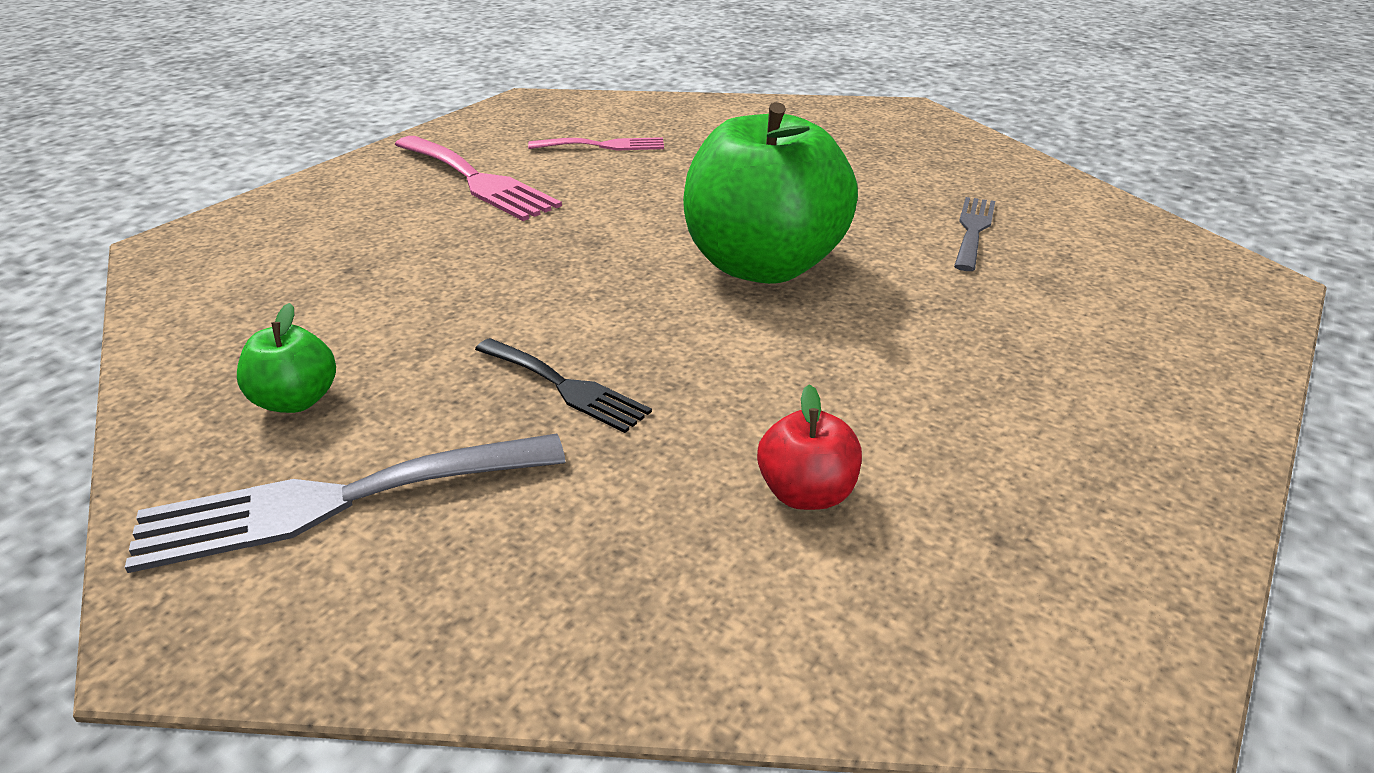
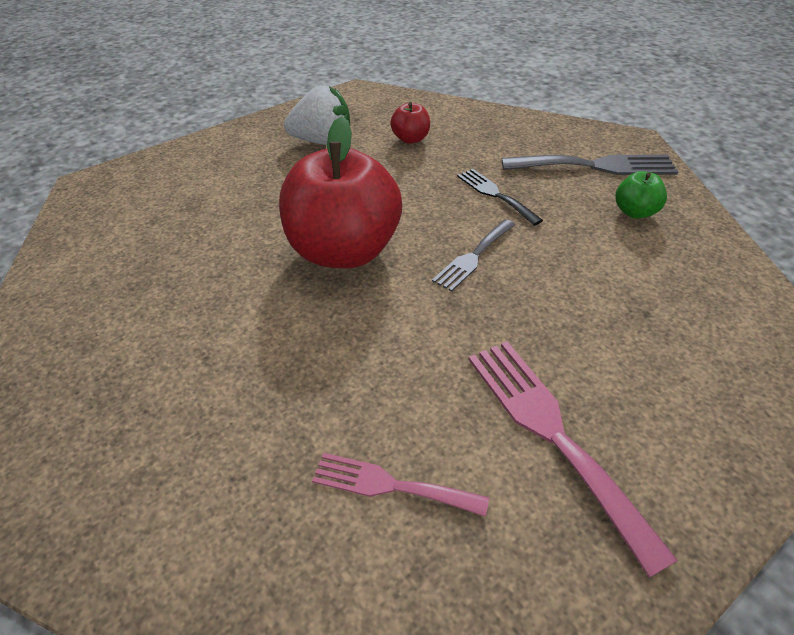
camera: 160 degrees left, 10 degrees up
(763, 265) = (344, 251): green apple -> red apple
(973, 230) = (175, 253): grey fork -> grey fork (473, 257)
(996, 442) = (323, 141): none -> white strawberry

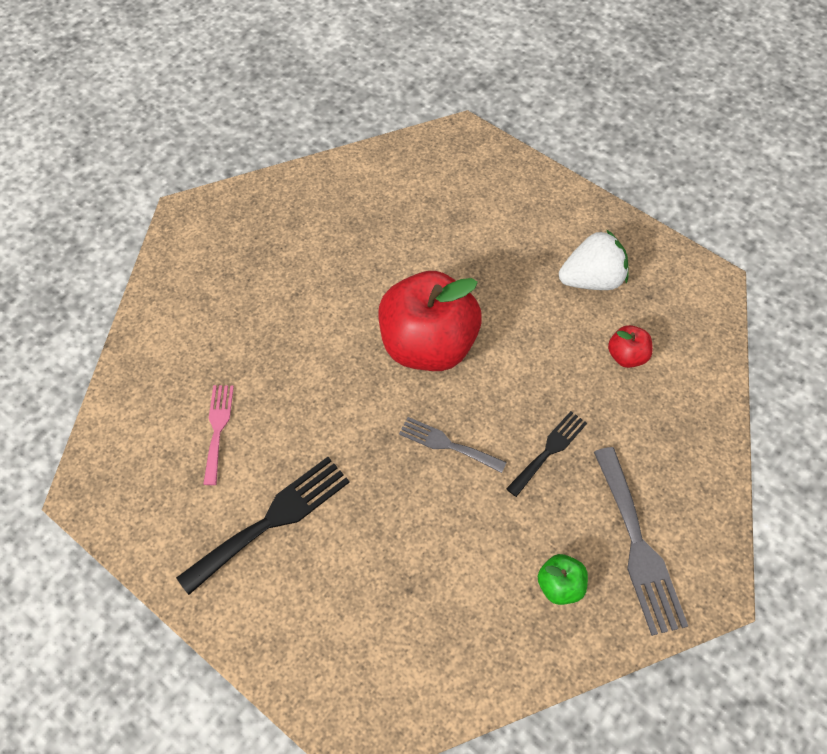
camera: 75 degrees right, 15 degrees up
(323, 141) = (592, 279): white strawberry -> white strawberry turned 90 degrees counterclockwise
(552, 433) = (272, 520): pink fork -> black fork

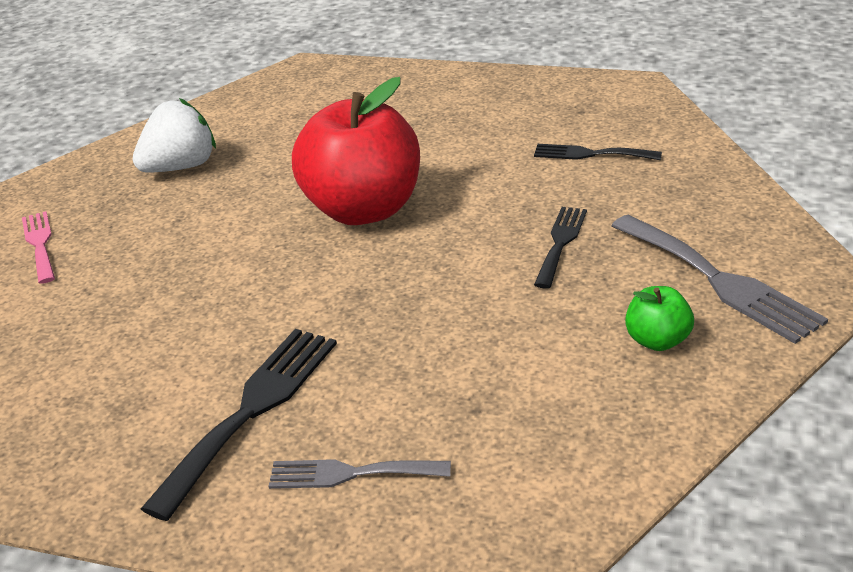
camera: 20 degrees left, 25 degrees down
(218, 429) = (132, 354): pink fork -> pink fork (40, 244)
(447, 444) = (439, 275): grey fork -> grey fork (350, 473)
(592, 279) = (512, 117): white strawberry -> white strawberry (181, 167)
(626, 356) = (590, 154): red apple -> black fork

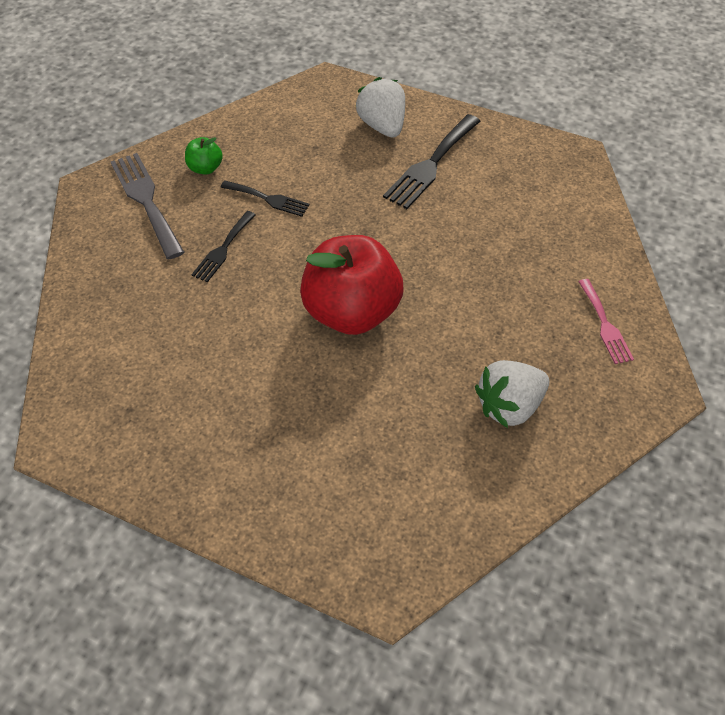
camera: 175 degrees left, 20 degrees up
(350, 473) = (382, 126): grey fork -> white strawberry
(590, 154) = (154, 341): black fork -> black fork (268, 199)

